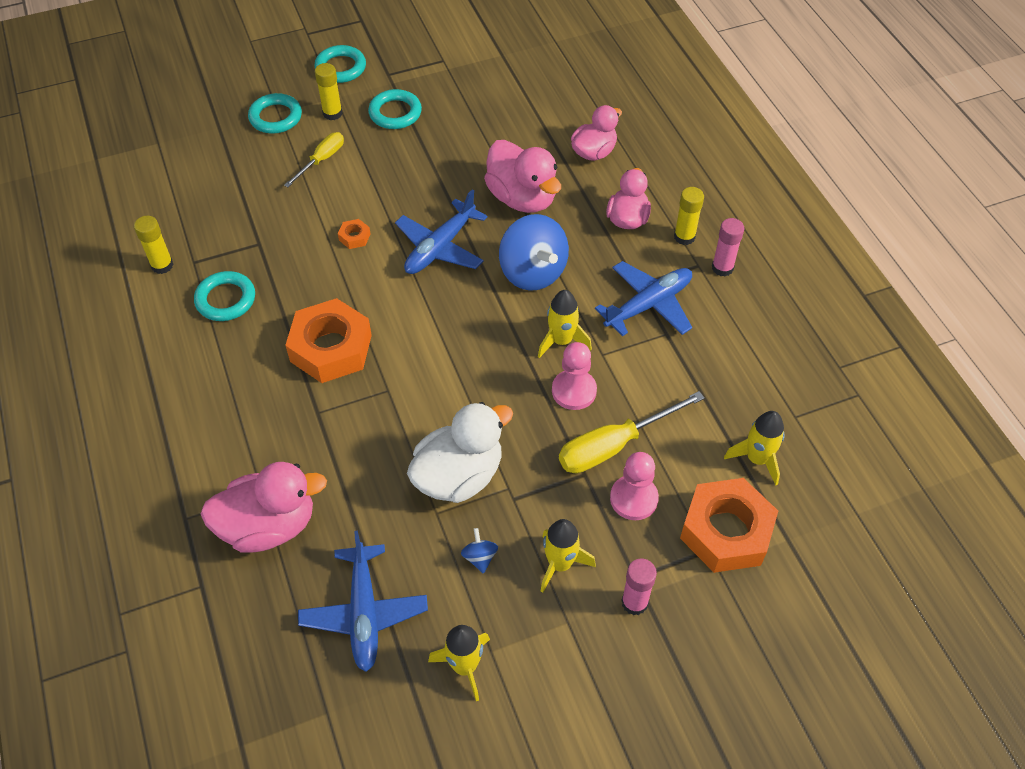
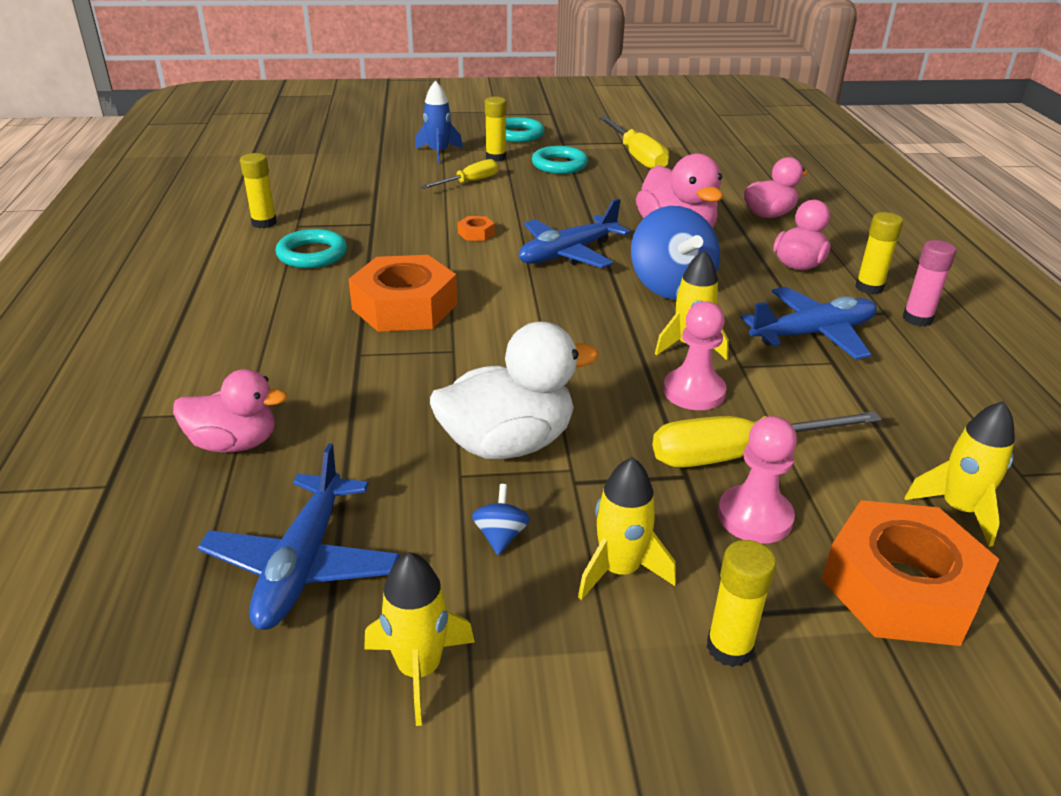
camera: 15 degrees right, 20 degrees down
(269, 526) = (234, 443): pink duck -> pink duck, size x0.66
(275, 117) = (438, 153): turquoise ring -> blue rocket
(462, 84) = (636, 157): none -> yellow screwdriver
(634, 602) = (729, 648): pink glue stick -> yellow glue stick

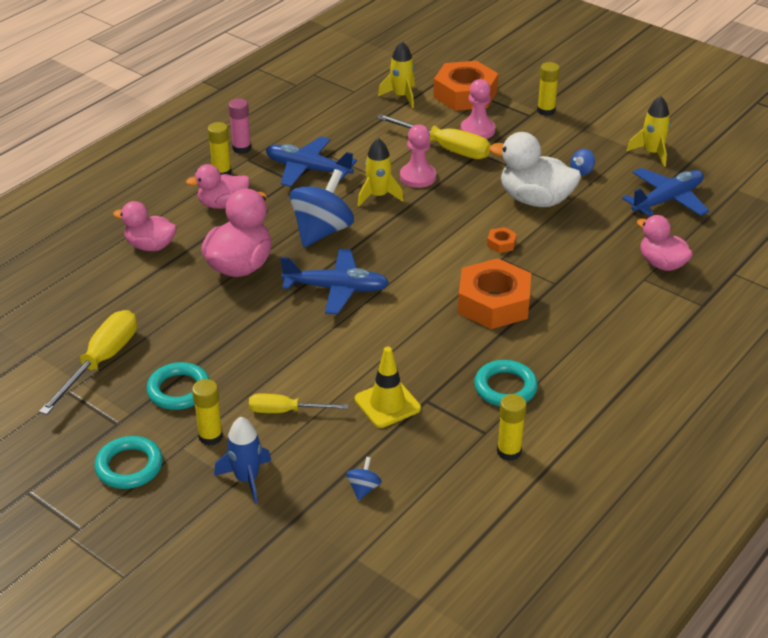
camera: 135 degrees left, 5 degrees up
(354, 174) = (363, 488): none -> blue spinning top
(400, 211) = (387, 404): none -> yellow traffic cone
(476, 233) = (367, 343): orange nut -> orange nut (501, 244)
(619, 570) = (551, 142): yellow rocket -> none

